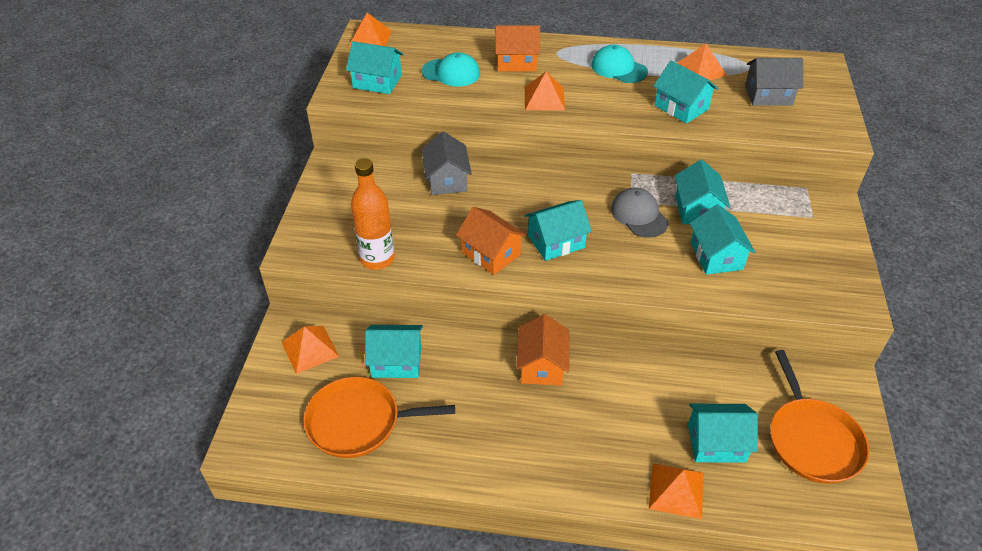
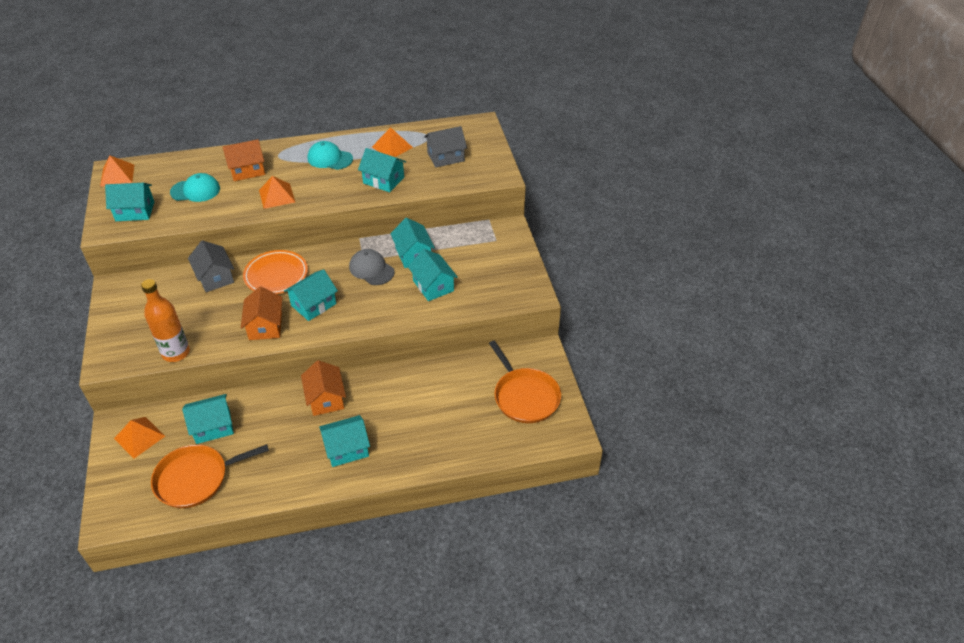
camera: 20 degrees left, 0 degrees up
(491, 253) = (265, 326): orange house -> orange house turned 60 degrees clockwise
(519, 194) = (276, 275): none -> orange plate
(676, 490) = (440, 456): orange pyramid -> none
(716, 443) = (461, 417): turquoise house -> turquoise house (347, 449)

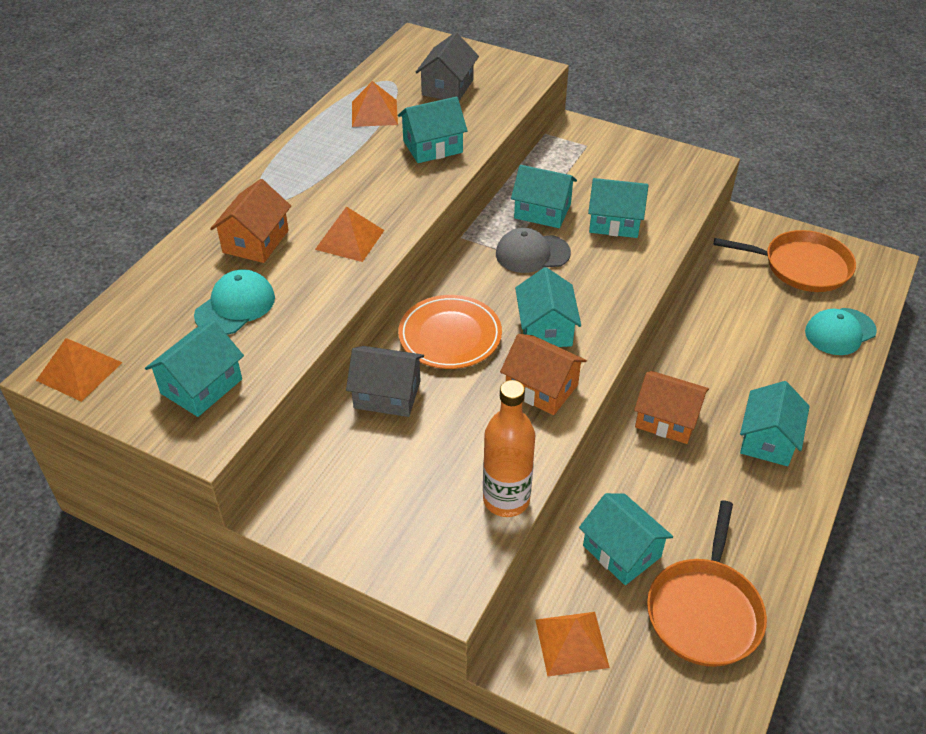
camera: 50 degrees left, 0 degrees up
(213, 427) = (622, 551): turquoise house -> turquoise house turned 60 degrees counterclockwise
(330, 158) = (330, 166): turquoise cap -> turquoise cap (840, 332)

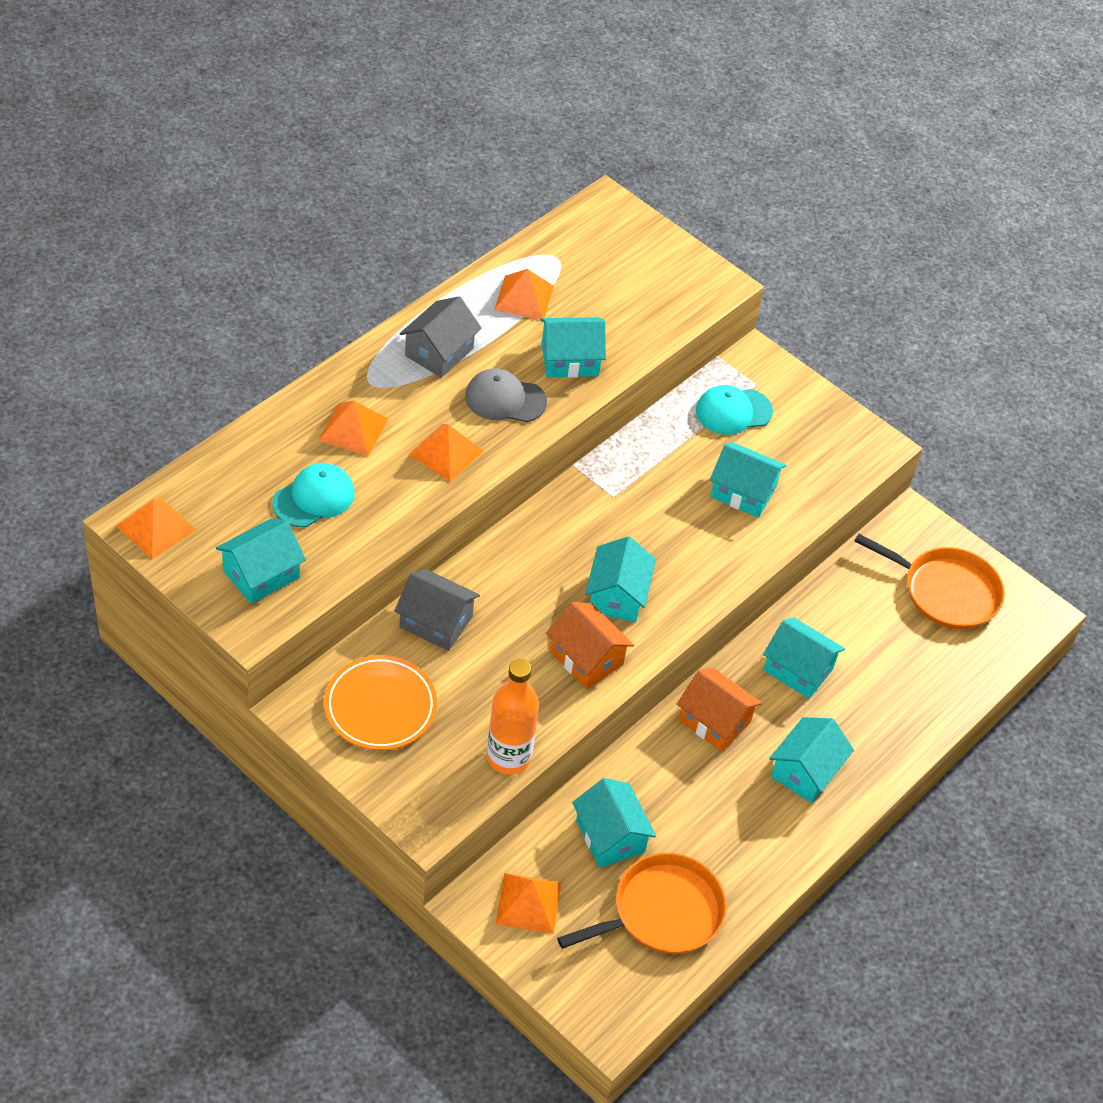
camera: 10 degrees right, 5 degrees up
(256, 241) = (353, 429): orange house -> orange pyramid
(447, 87) = (616, 283): grey house -> grey house (439, 352)
(450, 336) = (519, 576): orange plate -> orange plate (380, 706)
(532, 253) = (639, 506): grey cap -> grey cap (505, 399)
(542, 211) = (671, 457): turquoise house -> turquoise house (798, 669)
(704, 611) = (662, 912): orange pan -> orange pan turned 150 degrees counterclockwise
(840, 332) = (945, 679): turquoise cap -> turquoise cap (733, 411)

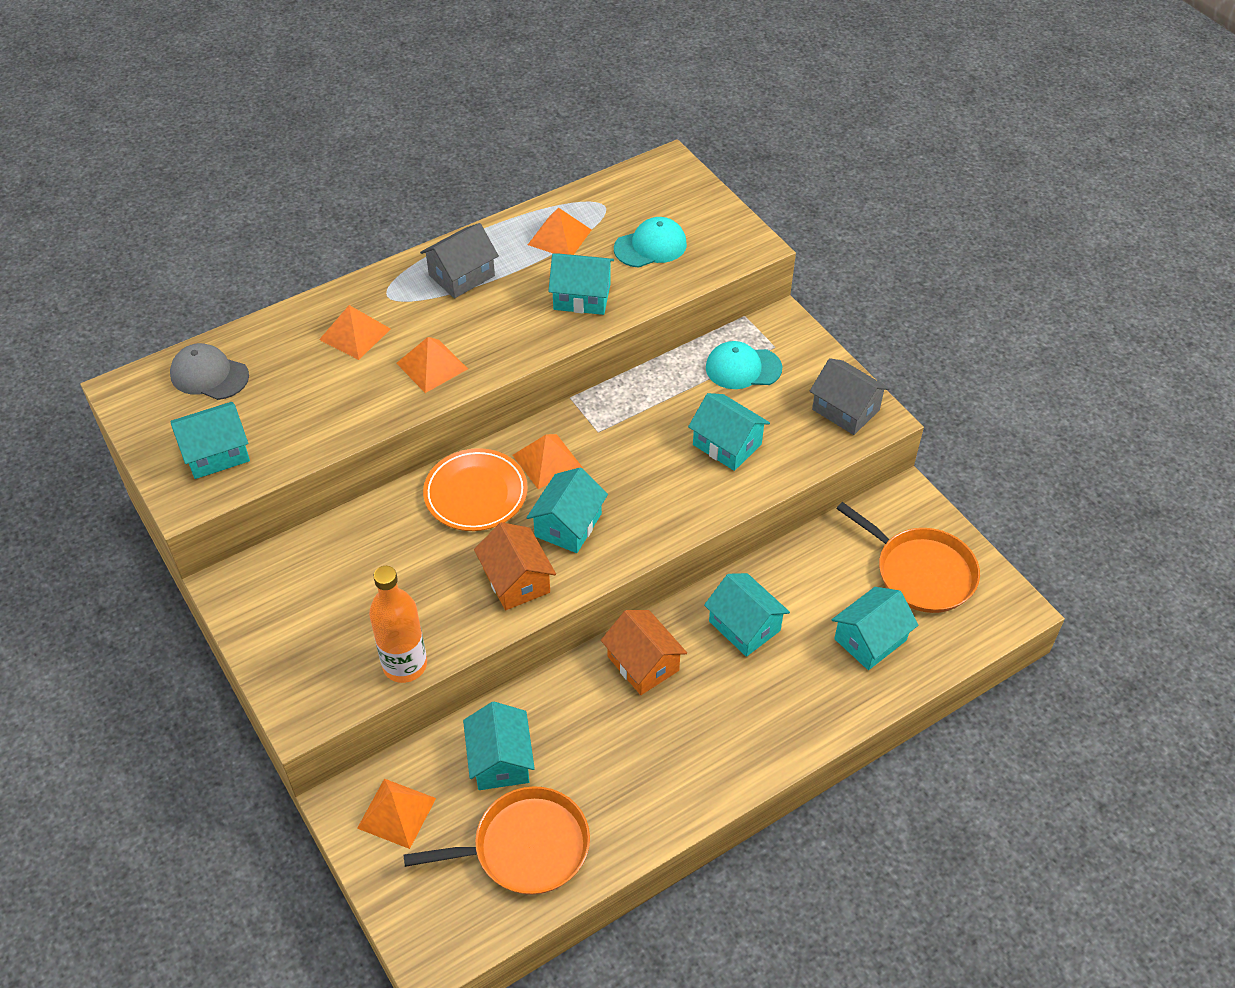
camera: 20 degrees right, 0 degrees up
(156, 527) = (140, 398): orange pyramid -> orange pyramid (547, 461)
(314, 498) = (293, 391): turquoise cap -> turquoise cap (650, 246)
(380, 706) = (302, 596): orange plate -> orange plate (476, 493)
(436, 622) = (385, 524): grey house -> grey house (845, 410)
(505, 399) = (506, 325): grey cap -> grey cap (209, 375)
(806, 771) = (719, 729): turquoise house -> turquoise house (870, 639)

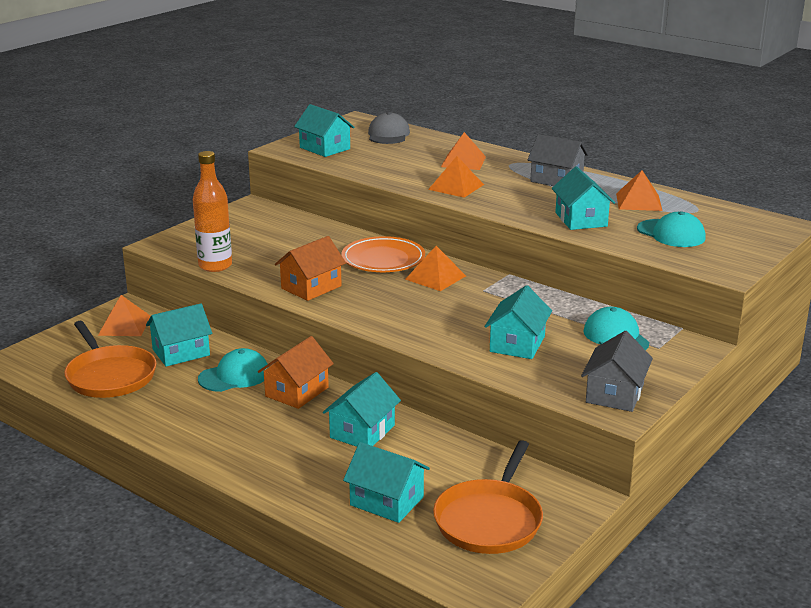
camera: 70 degrees right, 25 degrees down
(568, 525) = (377, 296): turquoise house -> none
(582, 715) = (234, 376): none -> turquoise cap

